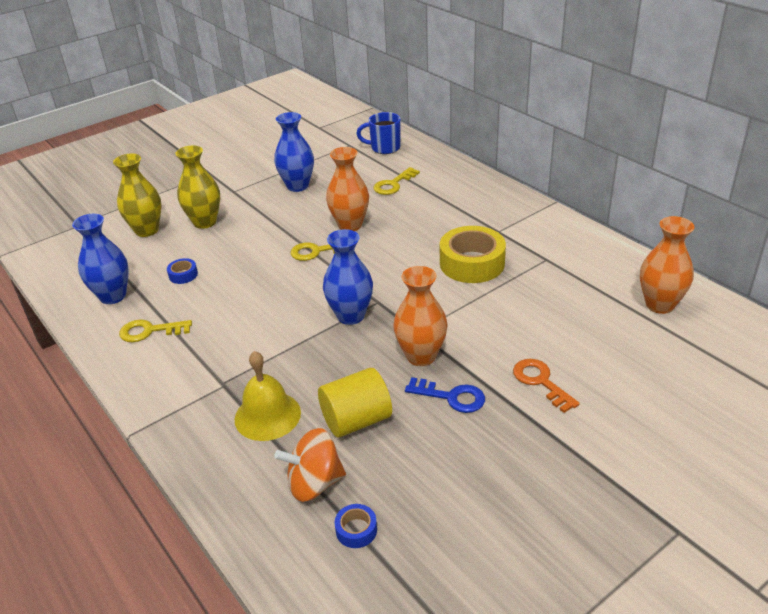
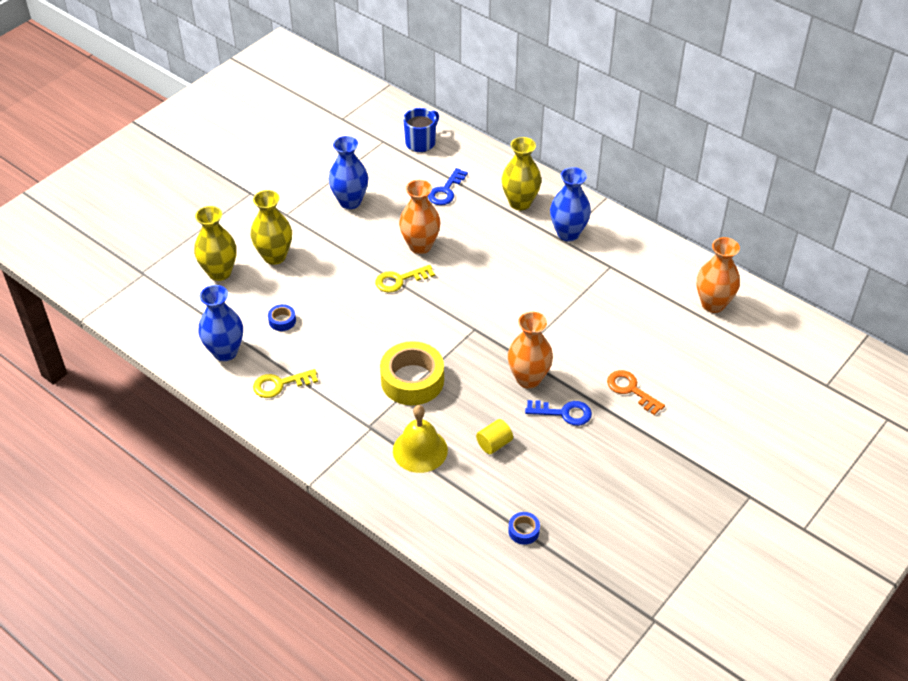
camera: 15 degrees left, 10 degrees up
(314, 483) = (479, 500): orange spinning top -> none
(350, 316) = (455, 346): blue vase -> blue vase (568, 233)
(356, 420) = (494, 444): yellow cylinder -> yellow cylinder, size x0.59
(384, 148) = (421, 142): blue mug -> blue mug turned 135 degrees clockwise
(393, 184) = (446, 191): yellow key -> blue key
(464, 199) = (520, 203): none -> yellow vase
(472, 263) = (546, 278): yellow tape -> yellow tape (412, 380)

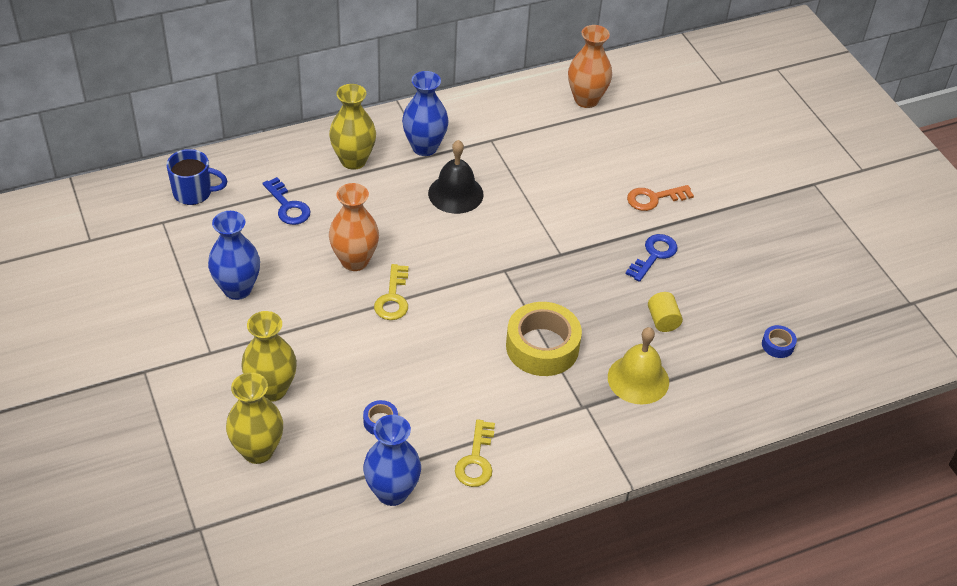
camera: 65 degrees left, 0 degrees up
(421, 142) = (194, 193): blue mug -> blue mug turned 120 degrees clockwise
(528, 379) = (596, 260): orange vase -> none
(533, 270) = (455, 193): none -> black bell

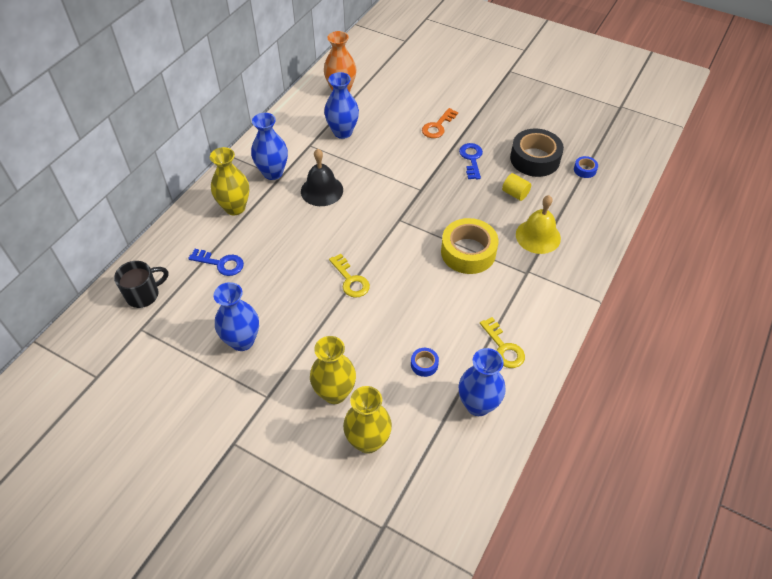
camera: 35 degrees left, 5 degrees up
(194, 193) = (144, 295): blue mug -> black mug
(354, 261) = (302, 272): orange vase -> none
(540, 146) = (342, 132): none -> blue vase
(729, 298) = (535, 159): none -> black tape

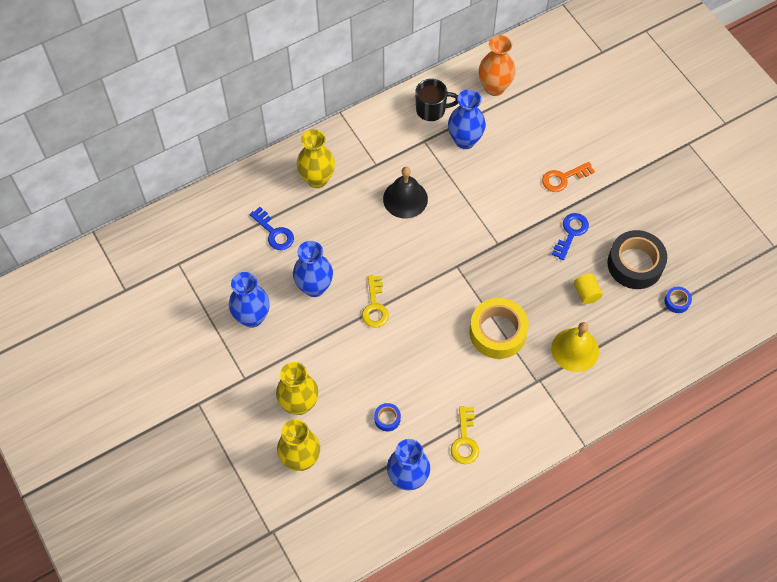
camera: 30 degrees right, 10 degrees up
(144, 295) = (196, 231): black mug -> black mug (432, 110)
(273, 173) = (372, 157): blue vase -> blue vase (314, 287)

